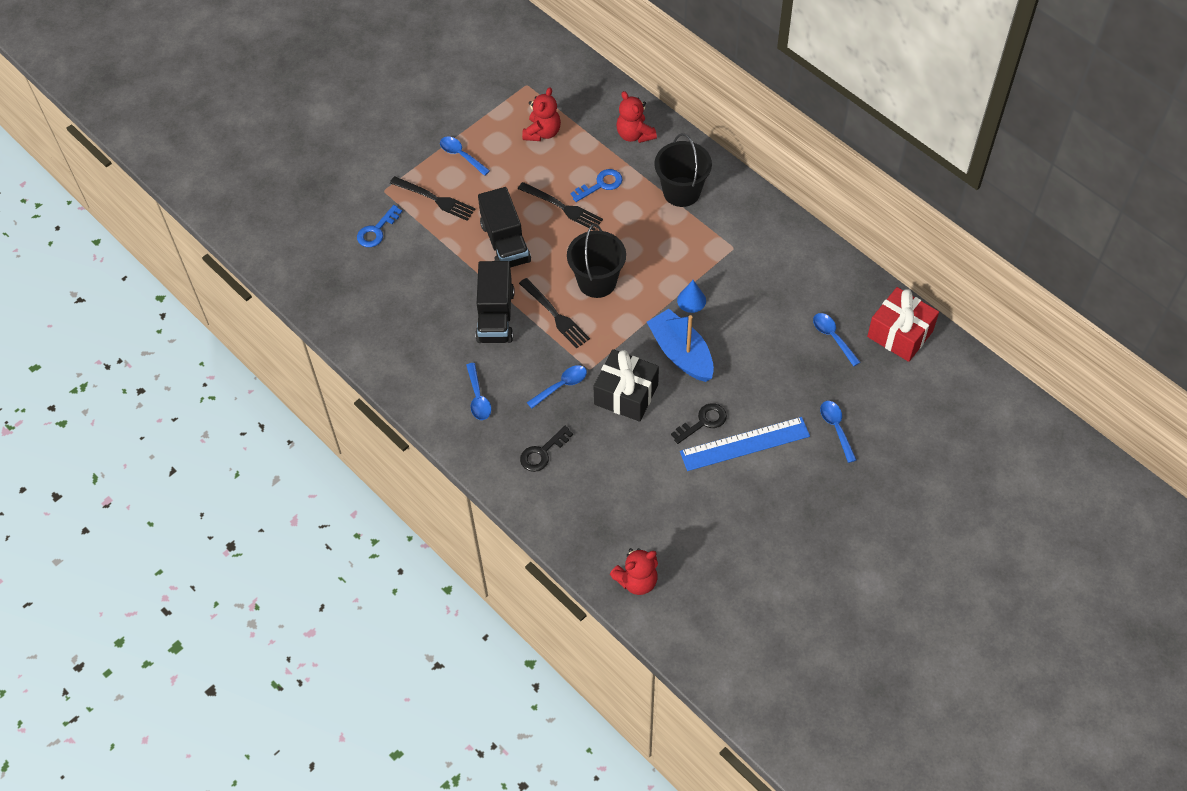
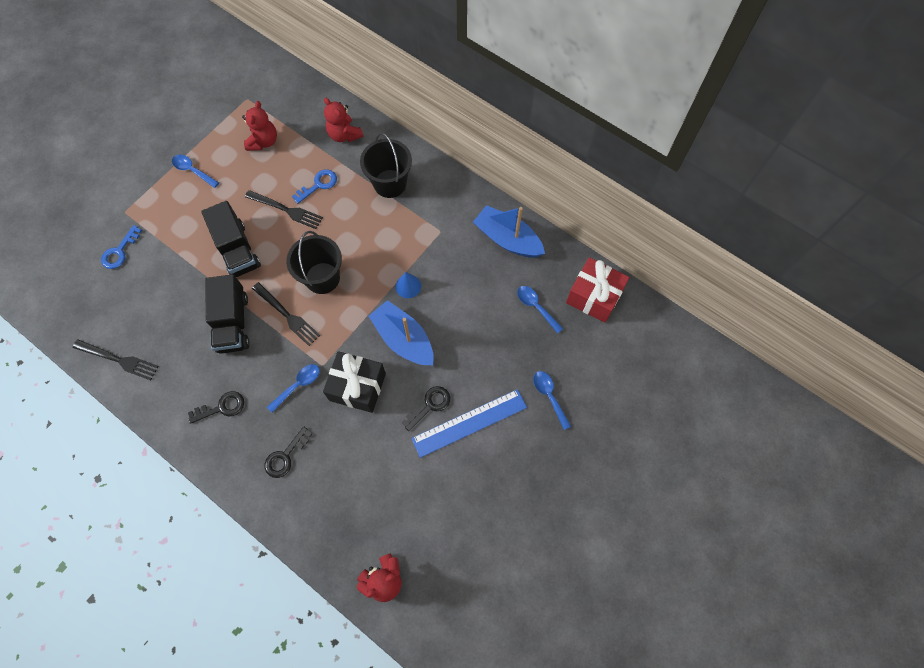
camera: 10 degrees left, 10 degrees up
(435, 199) = (172, 215): black fork -> black fork (119, 360)
(478, 398) = (222, 407): blue spoon -> black key
(809, 264) = (507, 239): none -> blue boat

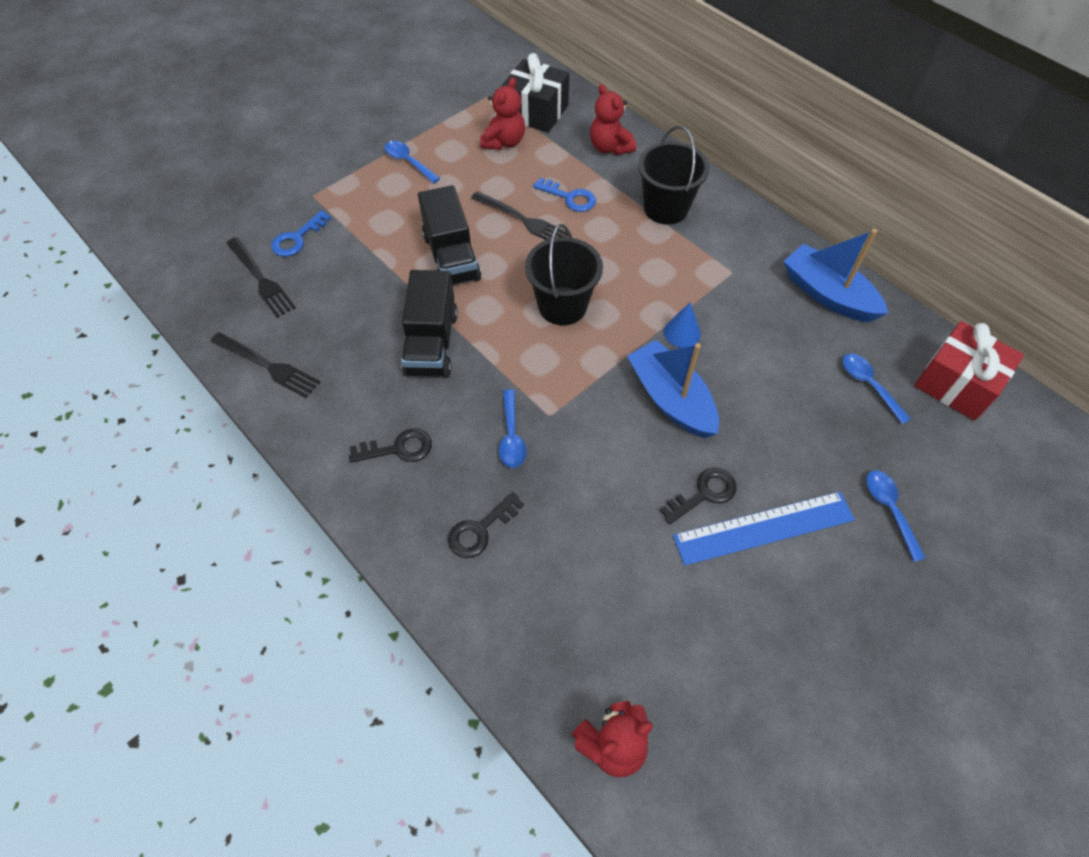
camera: 10 degrees right, 10 degrees down
(287, 315) = (508, 345): black fork -> black fork (261, 279)
(298, 385) = (511, 436): blue spoon -> blue spoon turned 120 degrees clockwise
(318, 185) = (570, 197): blue key -> blue key turned 60 degrees clockwise
(357, 387) = (598, 451): black gift -> black gift (536, 112)

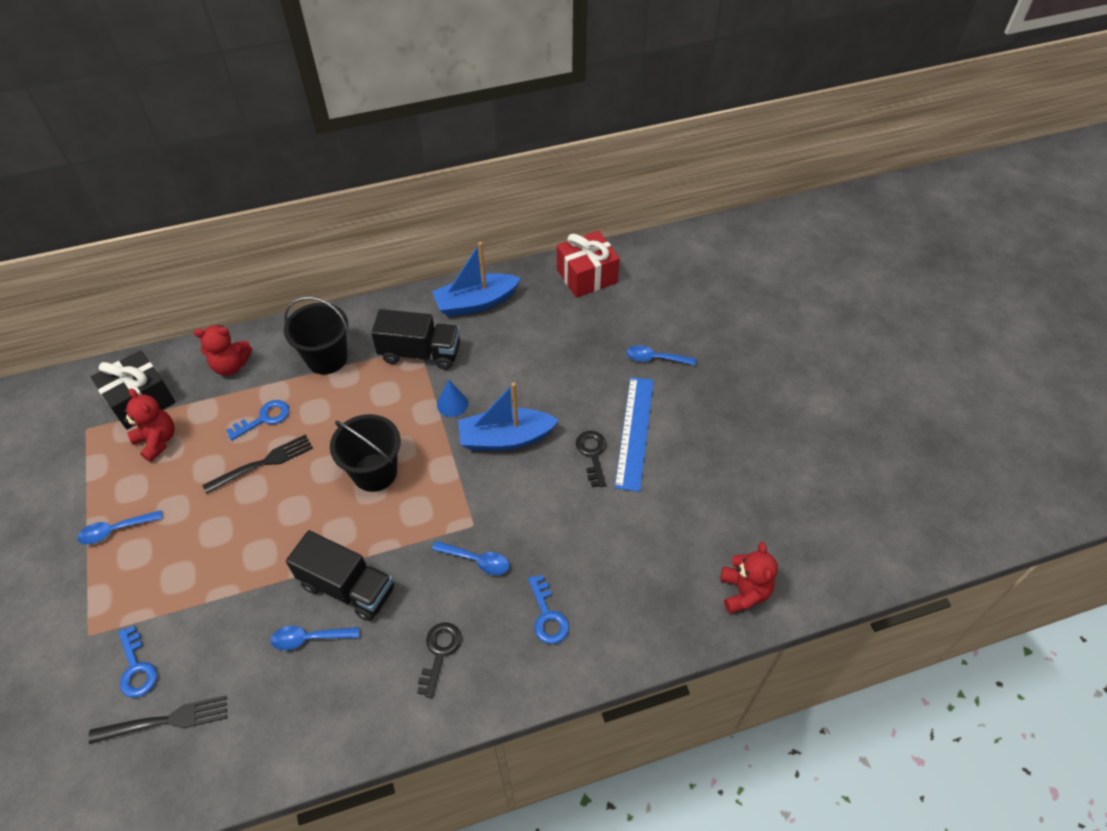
camera: 65 degrees left, 5 degrees down
(268, 366) = (281, 743): black fork -> none
(451, 257) = (263, 536): black truck -> black truck (420, 353)
(480, 530) = (547, 616): black key -> blue key
(868, 385) = (561, 320): blue spoon -> blue spoon (309, 638)

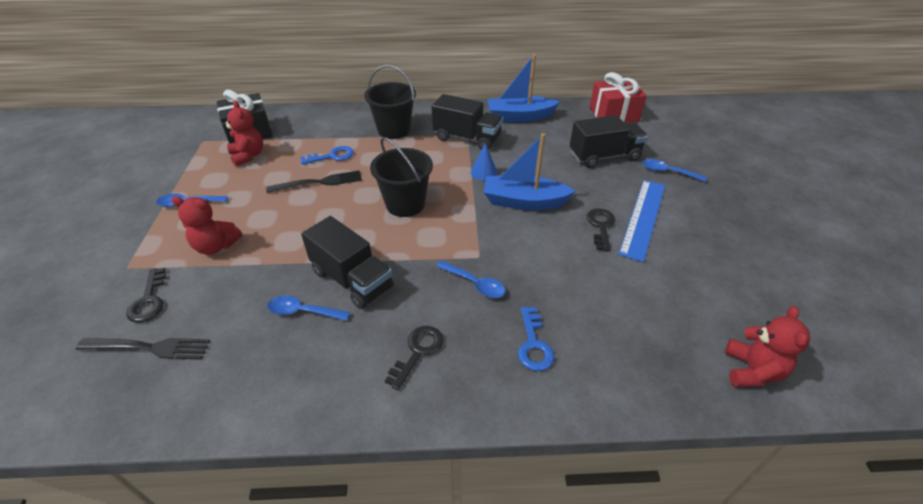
camera: 15 degrees right, 10 degrees down
(136, 668) = (149, 300): blue key -> black key
(231, 366) = (322, 123): red teddy bear -> red teddy bear (216, 246)
(584, 349) = (604, 156): none -> black truck

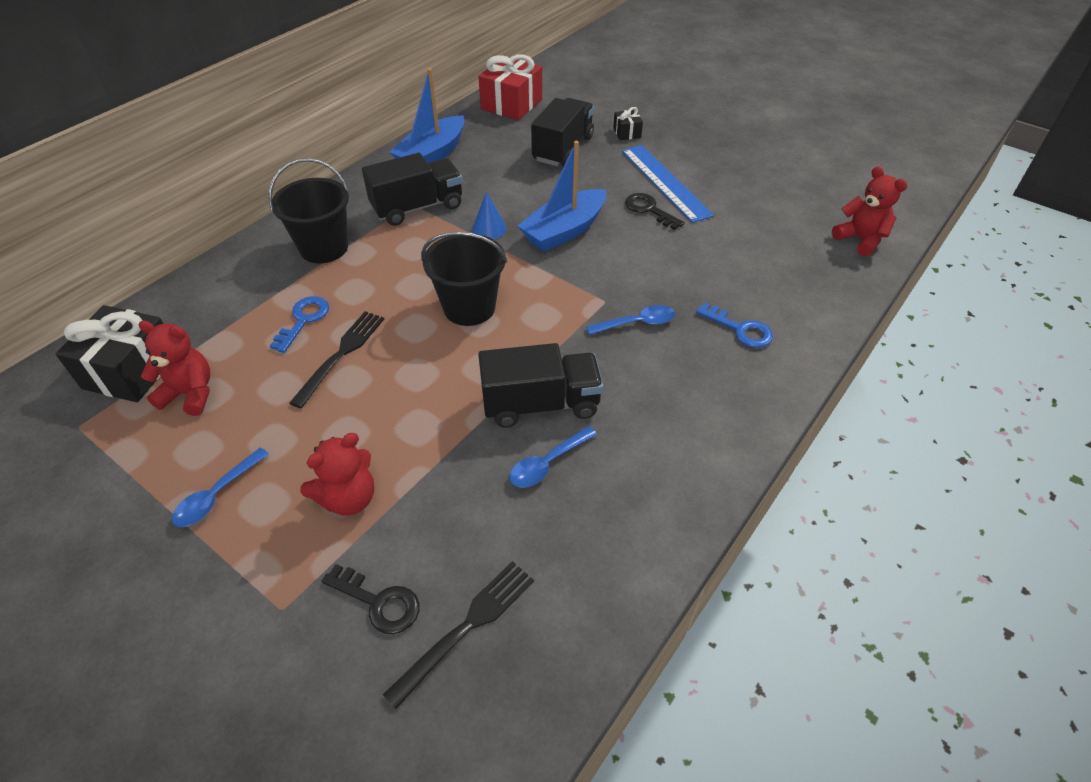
camera: 50 degrees left, 5 degrees up
(418, 352) = (682, 404): black key -> none
(667, 172) = (627, 133): blue spoon -> black gift

